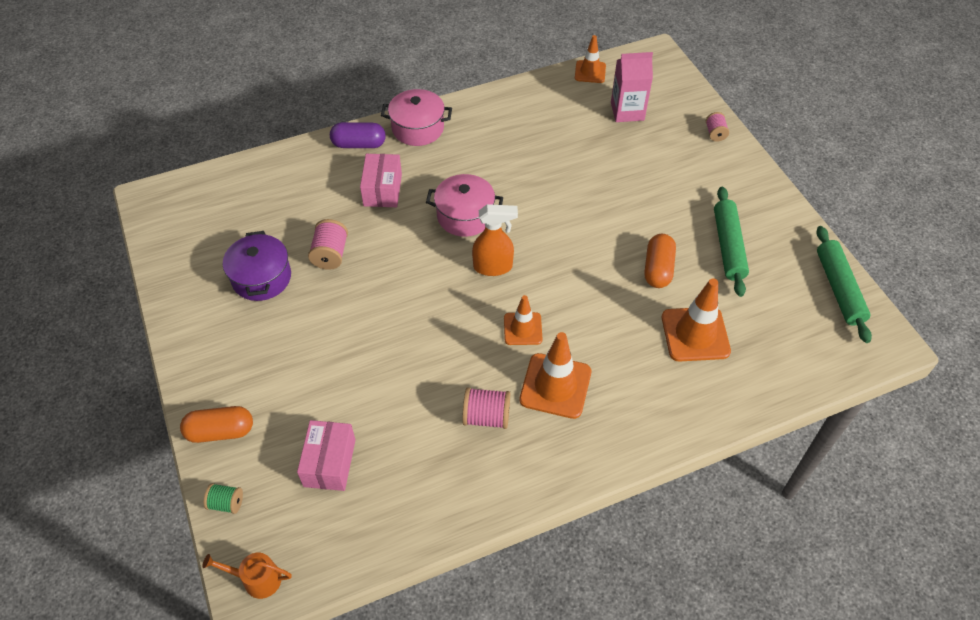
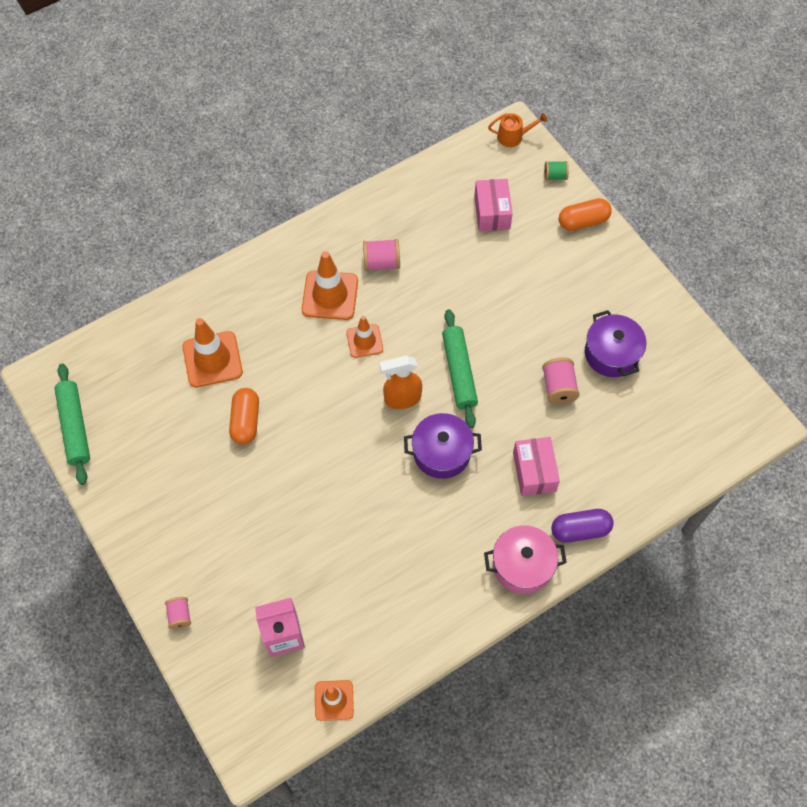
camera: 170 degrees right, 10 degrees up
(465, 216) = (441, 452): pink pot -> purple pot
(728, 246) = (176, 458): green rolling pin -> green rolling pin (459, 372)

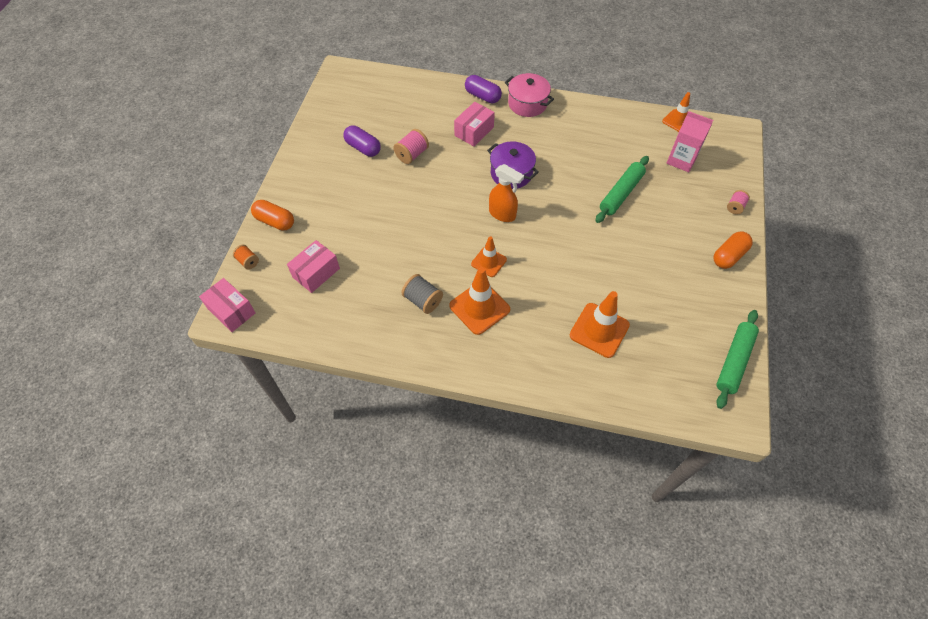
camera: 135 degrees left, 5 degrees down
(245, 421) = (610, 274): orange capsule -> orange capsule (729, 256)
(381, 263) = (423, 300): pink spool -> grey spool
(459, 372) = (454, 202): green rolling pin -> green rolling pin (621, 193)
(513, 137) = (231, 311): orange watering can -> pink box
(555, 176) = (248, 261): green spool -> orange spool
(611, 353) = (363, 148): purple pot -> purple capsule

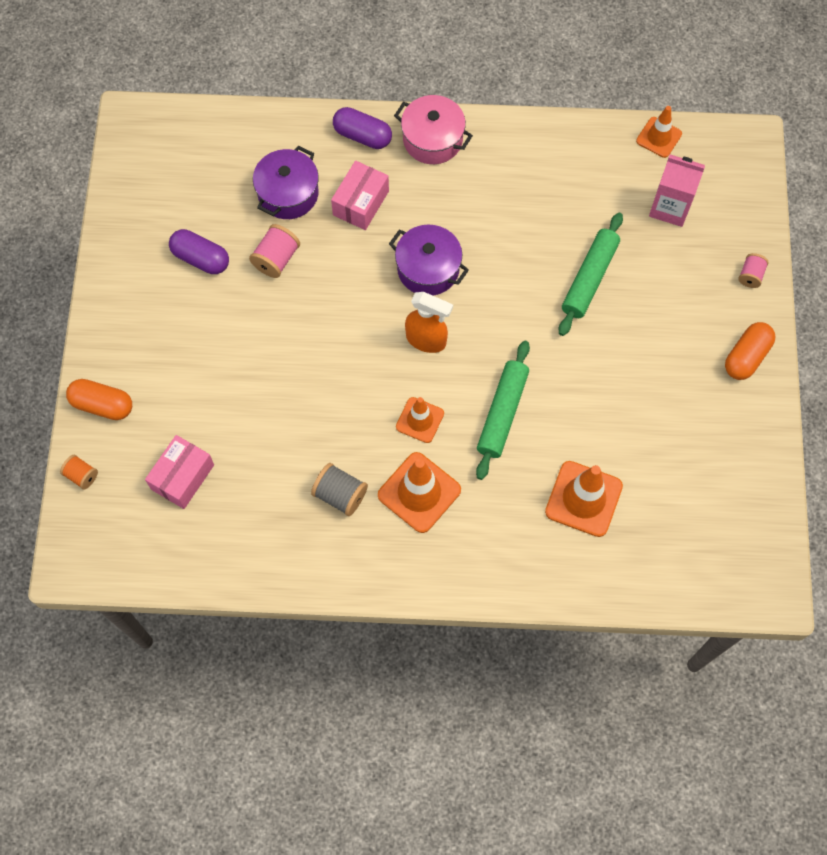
camera: 10 degrees left, 10 degrees up
(231, 311) = (80, 554): pink box -> none
(428, 120) = (288, 193): none -> purple pot
(734, 361) = (762, 514): green rolling pin -> green rolling pin (502, 413)

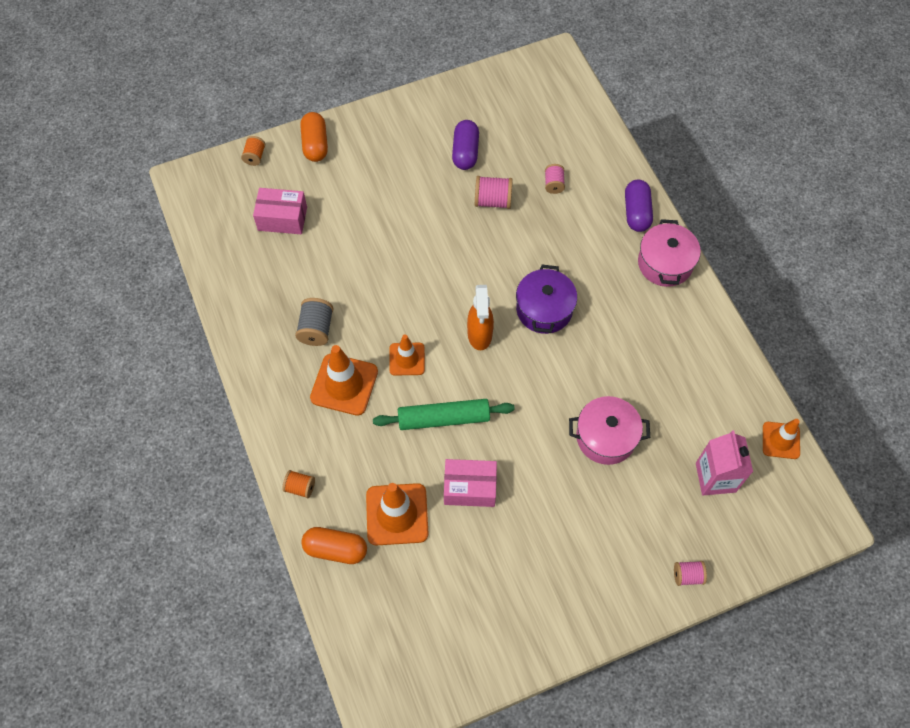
camera: 65 degrees right, 5 degrees down
(288, 193) = (553, 184): purple pot -> pink spool
(361, 203) = (575, 237): pink box -> pink box (470, 488)
(514, 580) = (300, 487): none -> orange spool
(589, 278) = (606, 437): green rolling pin -> pink pot
(746, 357) = (602, 603): orange capsule -> orange capsule (335, 549)

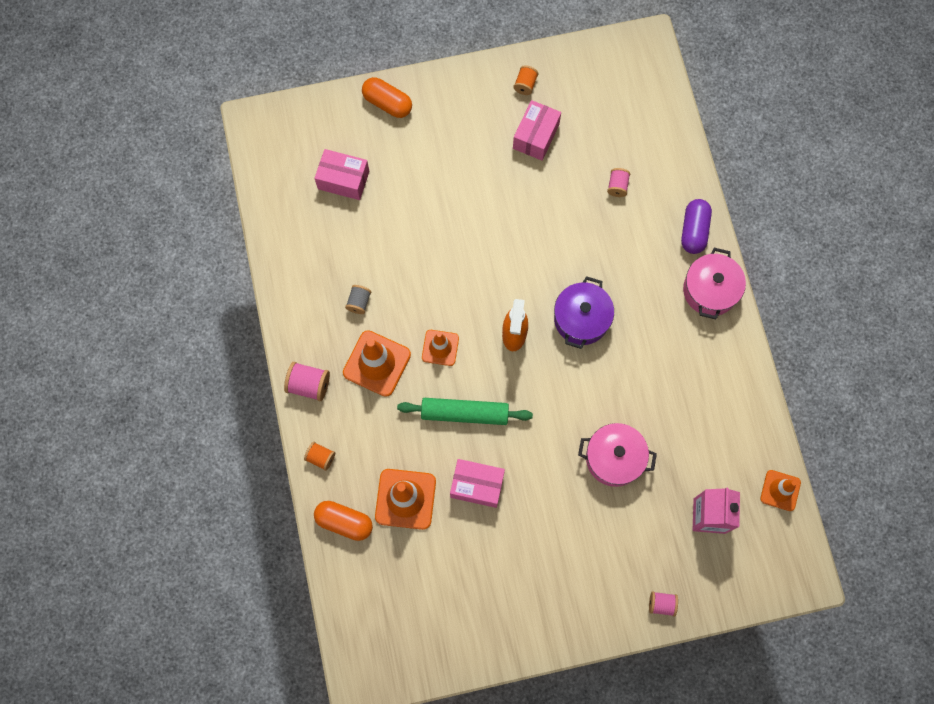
camera: 10 degrees right, 10 degrees up
(255, 156) = (326, 107): orange spool -> orange spool (525, 84)
(315, 144) = (387, 103): orange capsule -> orange capsule turned 60 degrees counterclockwise
(316, 329) = (359, 302): grey spool -> grey spool, size x0.65
(465, 152) = (536, 136): purple capsule -> pink box
(492, 201) = (553, 194): pink spool -> pink spool (309, 385)

